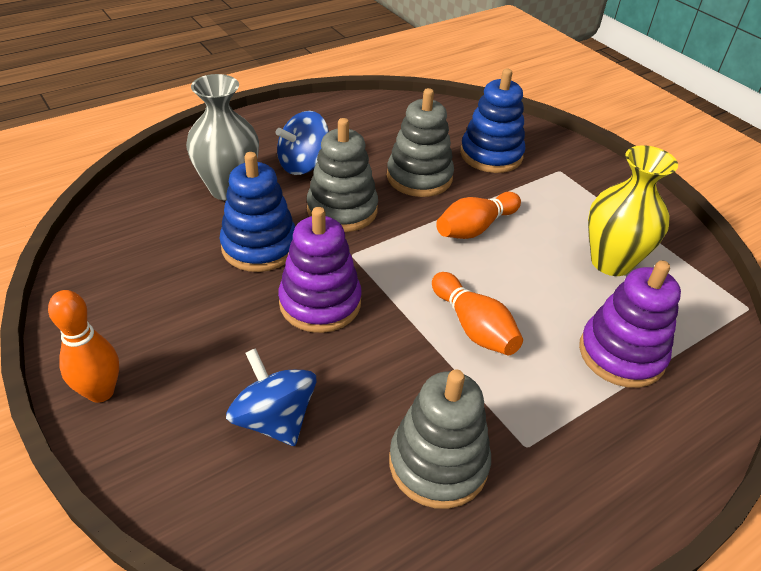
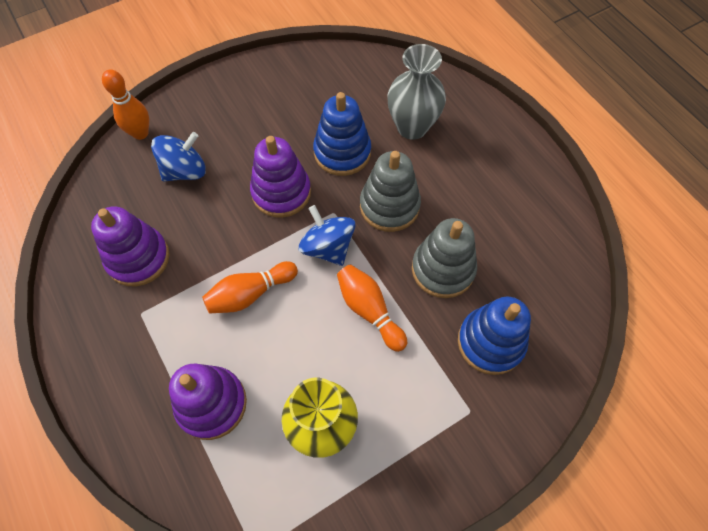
camera: 95 degrees right, 20 degrees up
(101, 392) = (216, 87): orange bowling pin -> orange bowling pin (140, 133)
(303, 164) = (452, 176): blue spinning top -> blue spinning top (328, 247)
(438, 463) = (138, 258): grey stacking toy -> purple stacking toy

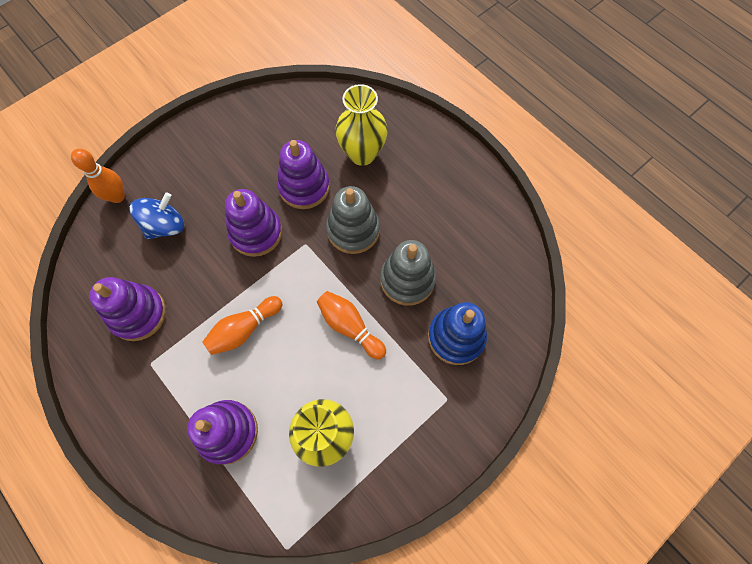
camera: 10 degrees left, 5 degrees up
(328, 247) = (305, 276): blue spinning top -> none
(342, 152) = (304, 187): blue stacking toy -> purple stacking toy
(412, 127) = (362, 154): grey vase -> yellow vase

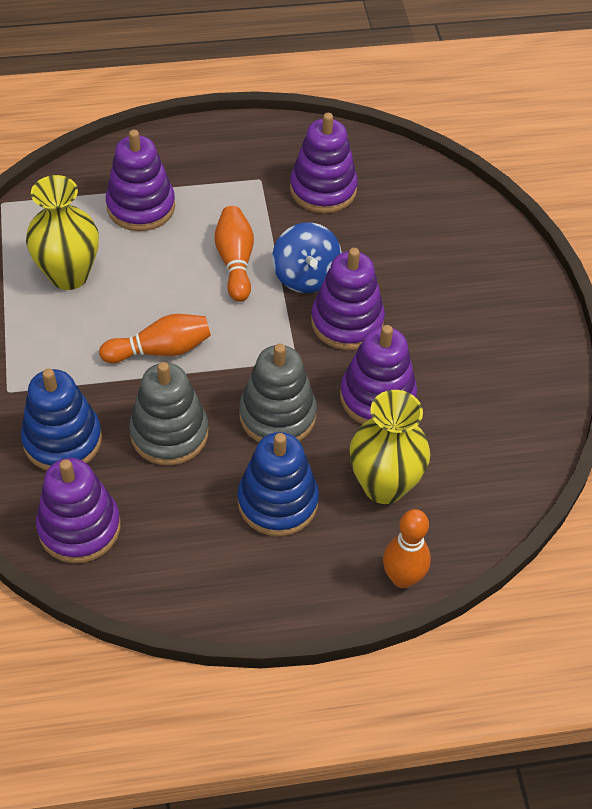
camera: 120 degrees right, 15 degrees down
(117, 196) = (489, 223): orange bowling pin -> orange bowling pin (402, 578)
(165, 226) = (417, 248): blue spinning top -> blue spinning top (306, 276)
(410, 197) = (277, 502): none -> blue stacking toy
(502, 285) = (79, 527): none -> purple stacking toy

